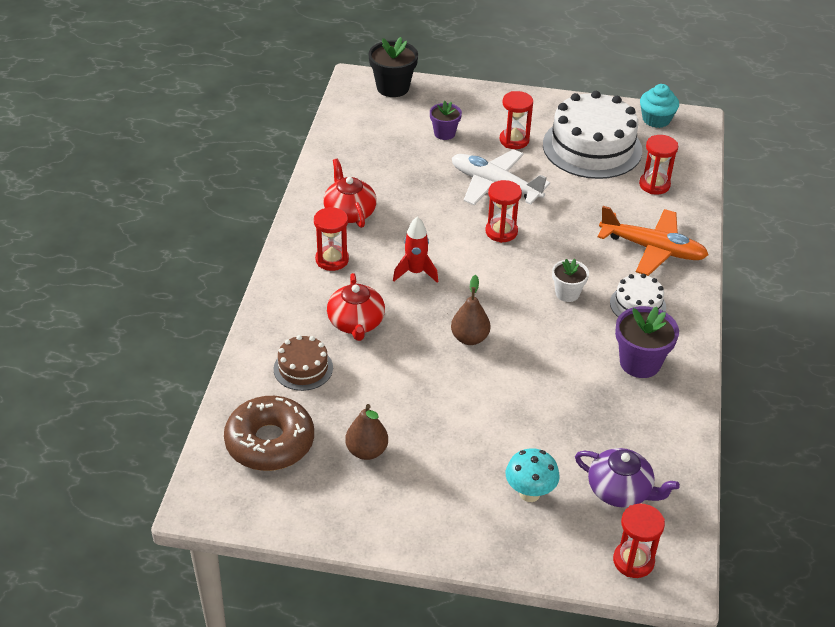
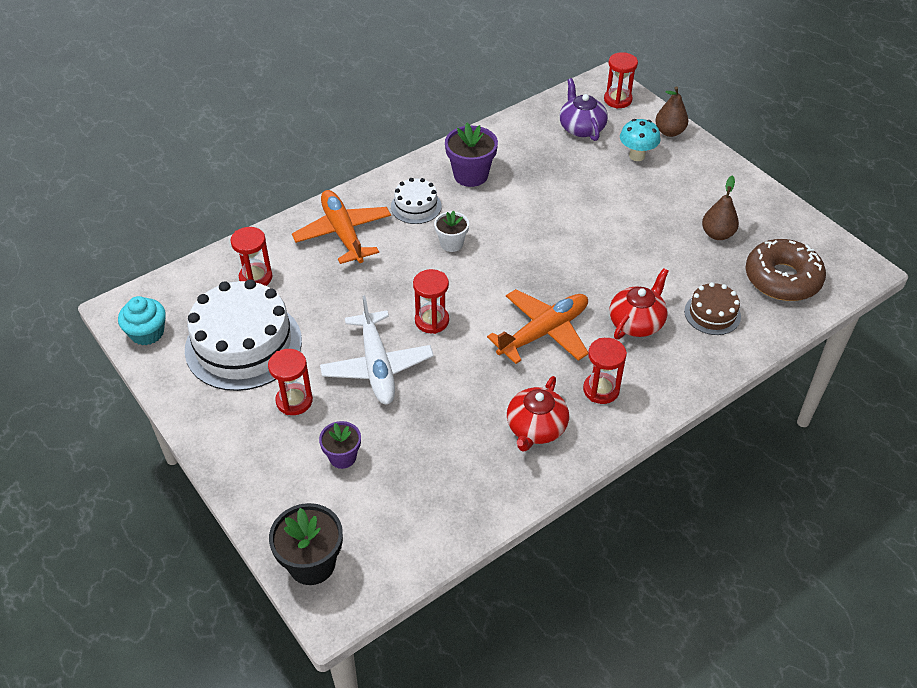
camera: 135 degrees left, 5 degrees up
(415, 272) = (544, 332): red rocket -> orange plane
(469, 338) = (563, 258): brown pear -> brown pear (669, 132)

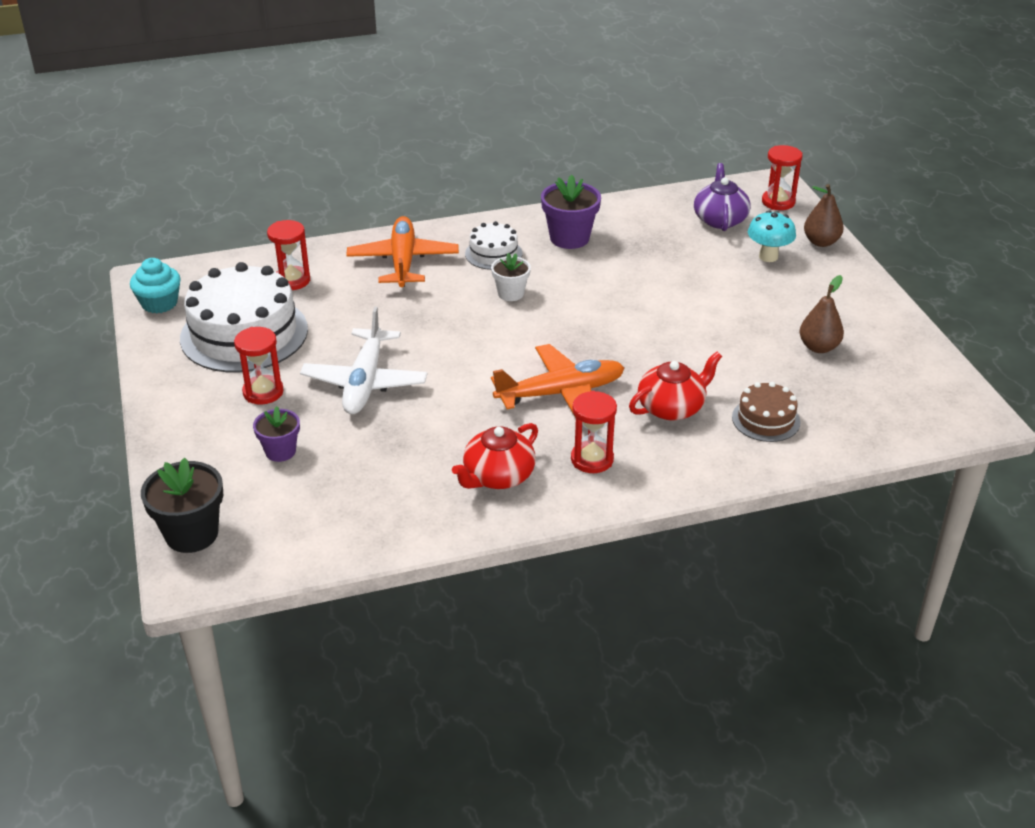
camera: 20 degrees right, 10 degrees down
(432, 321) = (447, 356): red hourglass -> none
(782, 278) = (872, 405): brown donut -> none

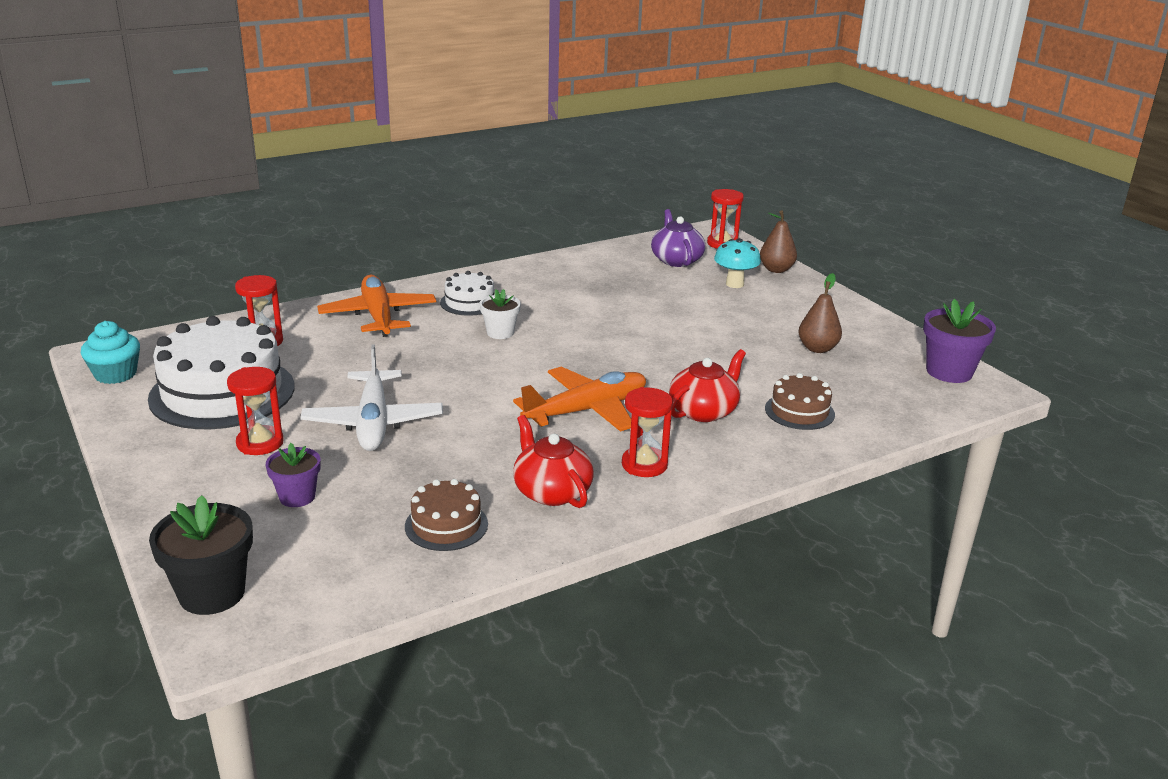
camera: 15 degrees left, 10 degrees down
(396, 497) = (446, 525): none -> brown cake
(498, 476) = (551, 491): red teapot -> red teapot turned 120 degrees clockwise
(569, 238) = (540, 284): purple flower pot -> purple flower pot (949, 372)

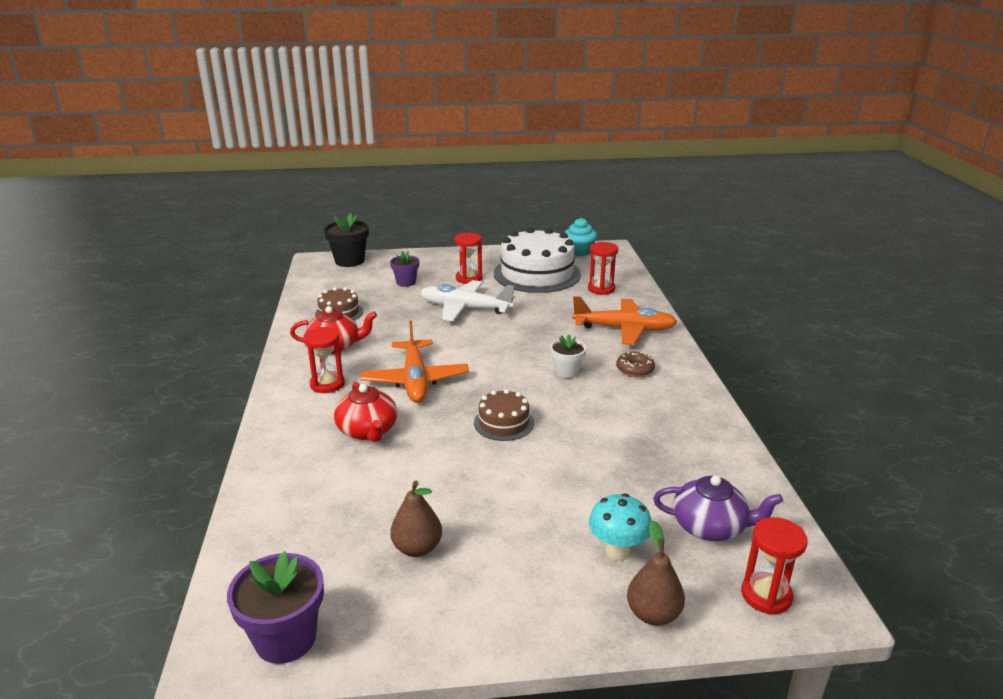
camera: 115 degrees right, 0 degrees up
(469, 302) = (635, 369): white cake -> brown donut
(799, 411) = (320, 481): brown cake -> brown cake (503, 423)

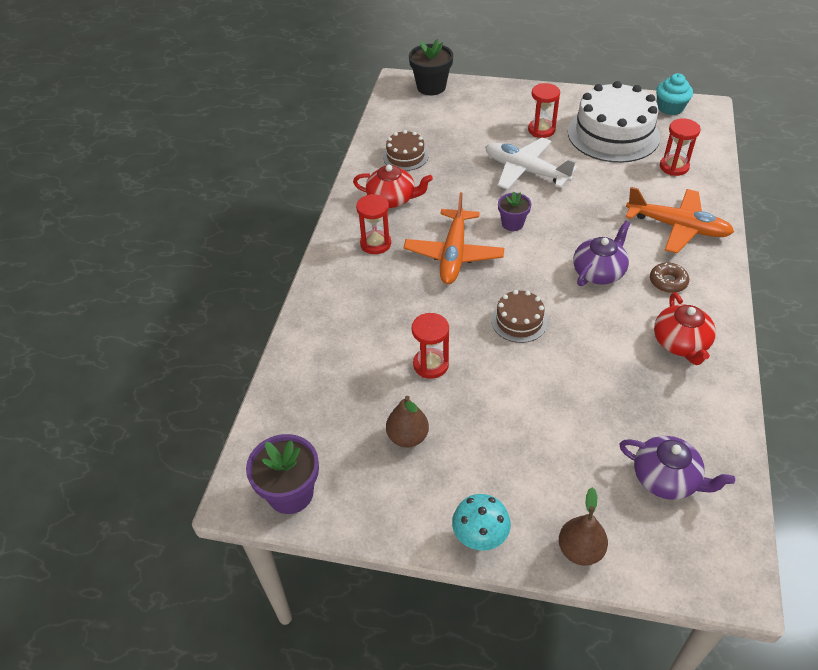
camera: 20 degrees right, 20 degrees up
(368, 431) = (398, 305): red teapot -> red teapot (680, 343)
(406, 282) = (478, 125): purple flower pot -> purple flower pot (512, 224)
(567, 372) = (599, 272): white flower pot -> purple teapot
(617, 551) = (573, 482): turquoise mushroom -> turquoise mushroom (480, 538)
(766, 595) = (686, 559): red hourglass -> red hourglass (431, 365)

